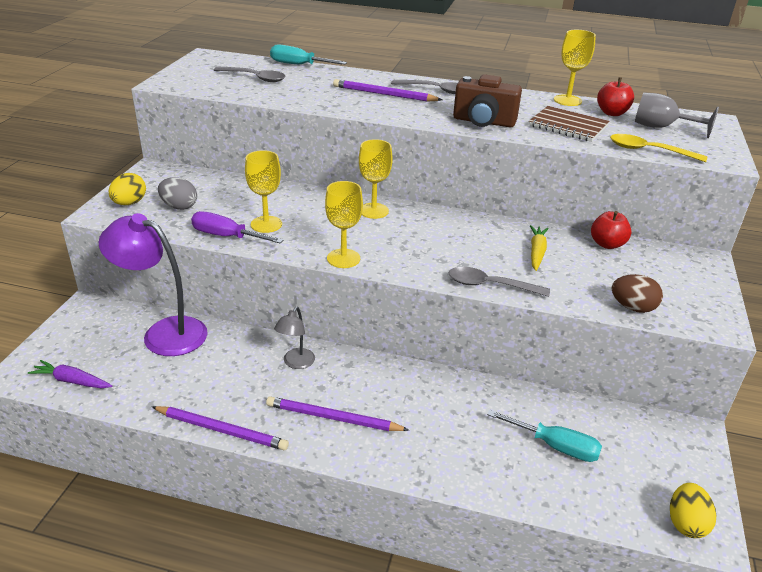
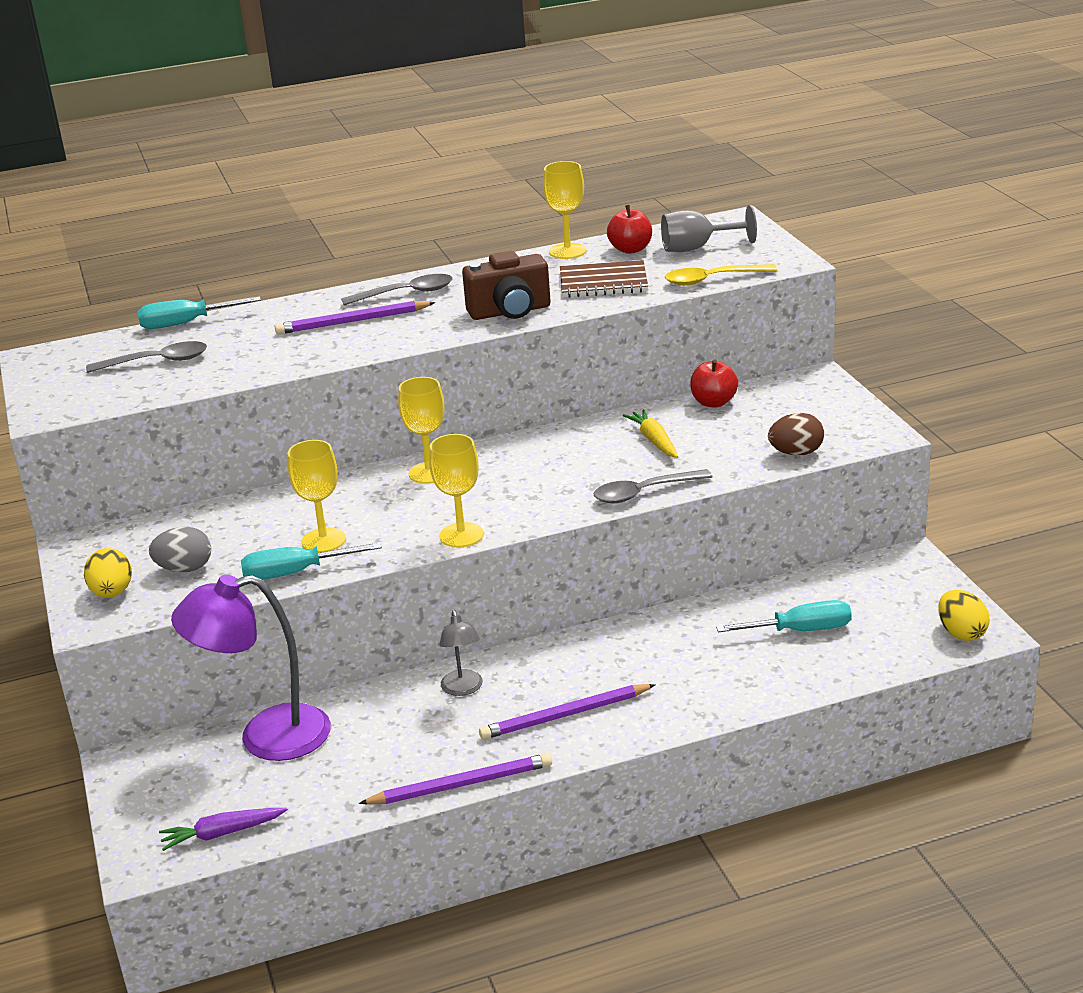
camera: 30 degrees left, 5 degrees down
(227, 236) = (295, 573): purple screwdriver -> turquoise screwdriver

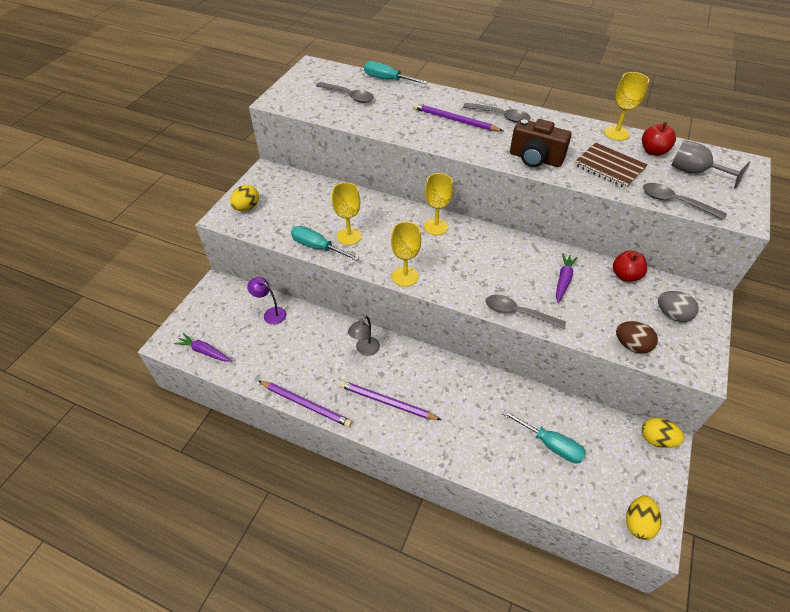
camera: 40 degrees right, 20 degrees up
(185, 569) = (284, 213): grey egg -> grey egg (672, 315)
(266, 737) = (271, 313): purple lamp -> purple lamp, size x0.49
(654, 440) = (563, 280): yellow carrot -> purple carrot
(712, 280) = (675, 202): yellow spoon -> grey spoon
(897, 560) = (656, 439): none -> yellow egg

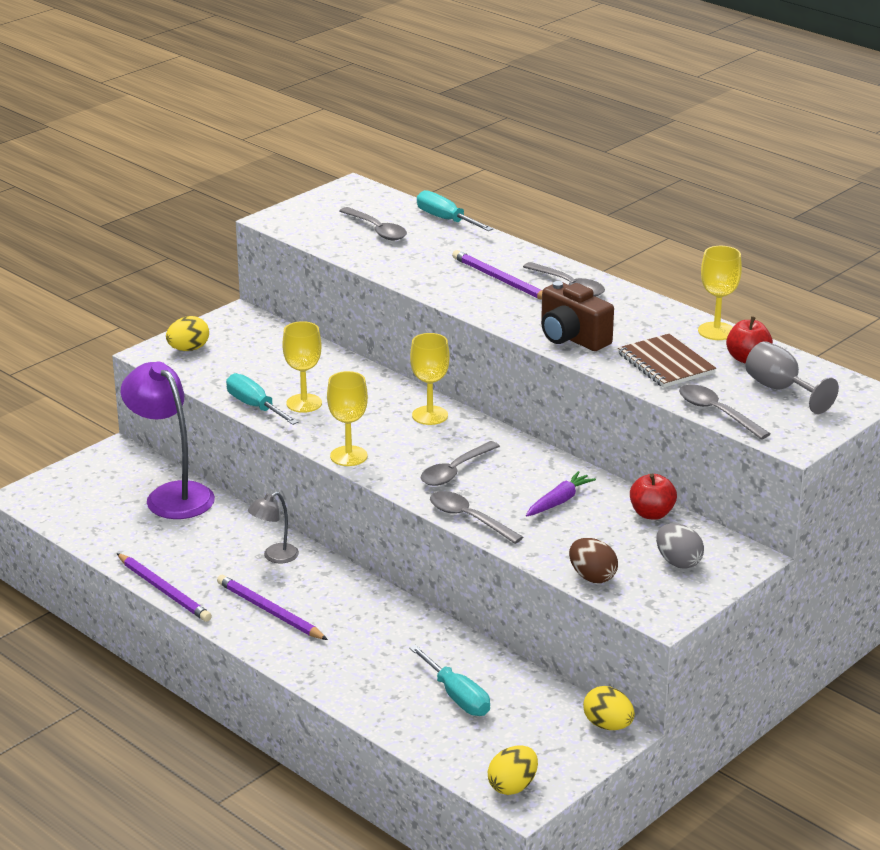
camera: 20 degrees right, 20 degrees down
(204, 351) = (65, 514): purple carrot -> none
(271, 313) = (172, 495): purple lamp -> purple lamp, size x2.03
(482, 271) = (455, 471): none -> grey spoon

